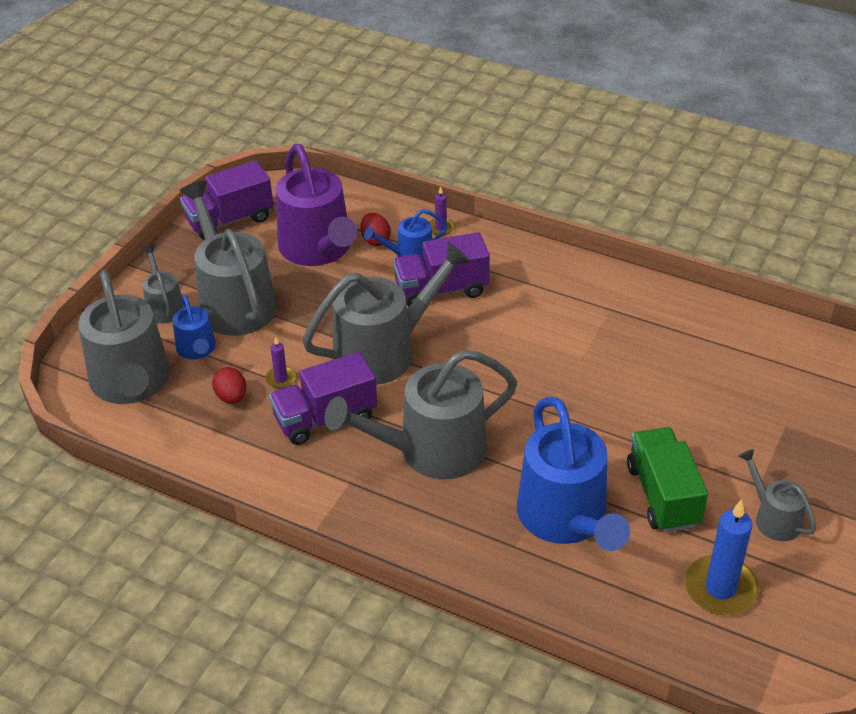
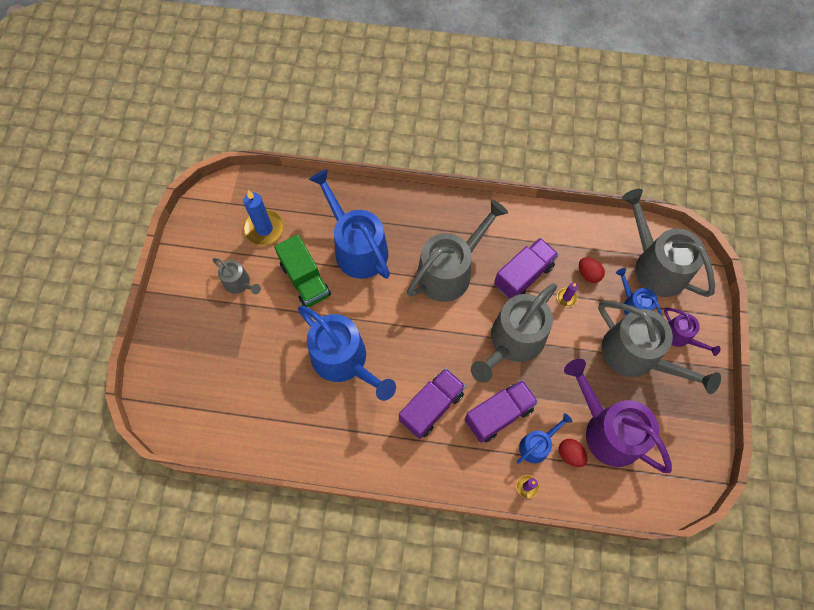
camera: 160 degrees right, 25 degrees up
(164, 306) = (680, 336): grey watering can -> purple watering can
(230, 220) = (692, 442): purple truck -> purple truck (431, 407)
(627, 386) = (344, 360): none -> blue watering can

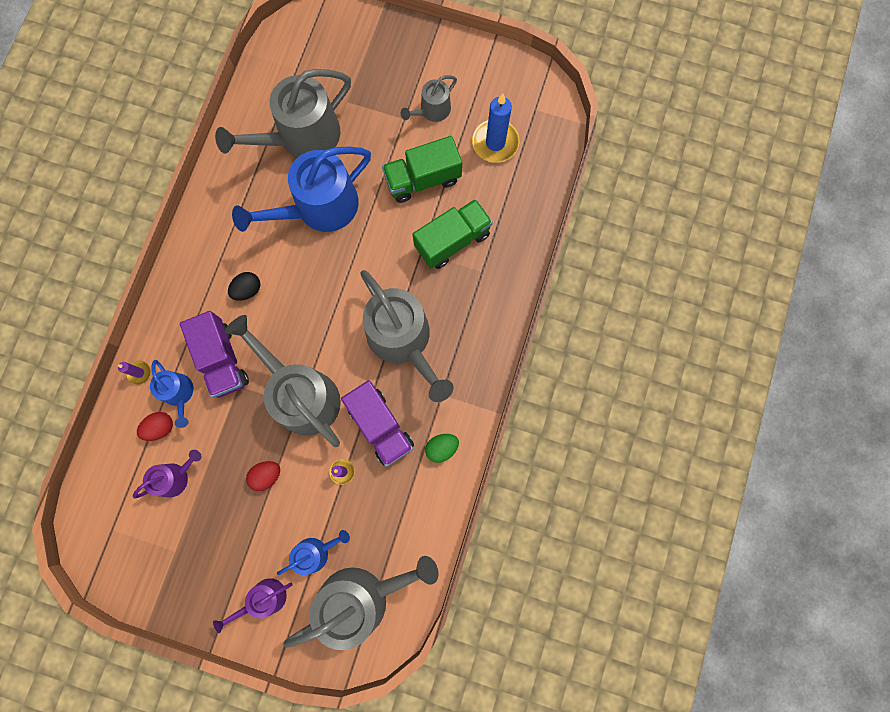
camera: 100 degrees right, 10 degrees up
(357, 248) = (452, 240): blue watering can -> green truck
(431, 407) = (247, 290): purple truck -> black egg
(529, 228) = (441, 448): none -> green egg
(588, 274) = (367, 507): red egg -> red egg (266, 475)
(608, 430) = (175, 477): purple watering can -> purple watering can, size x0.50
(636, 355) = (253, 536): grey watering can -> grey watering can (302, 137)

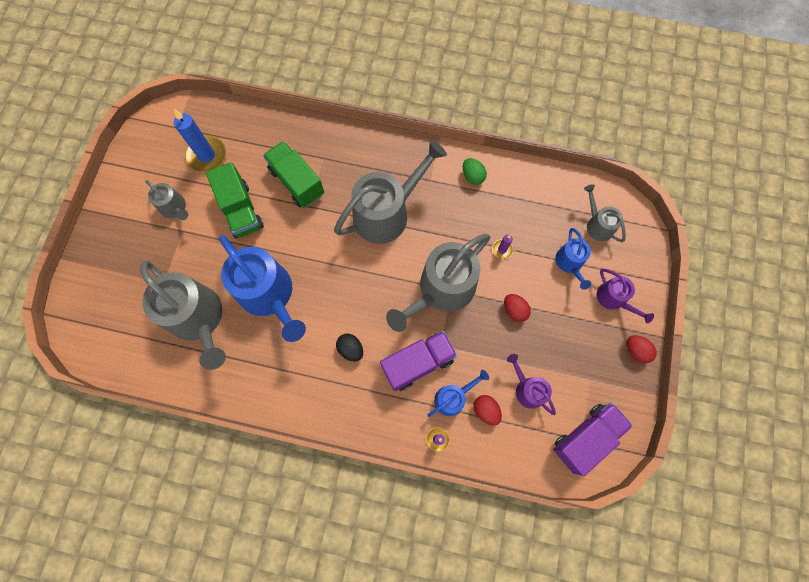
camera: 95 degrees left, 5 degrees down
(199, 613) = (636, 351): none -> red egg
(315, 552) = (570, 263): blue watering can -> blue watering can turned 150 degrees counterclockwise
(361, 597) = (597, 225): grey watering can -> grey watering can, size x0.50
(380, 426) = (461, 223): purple truck -> purple truck (585, 437)

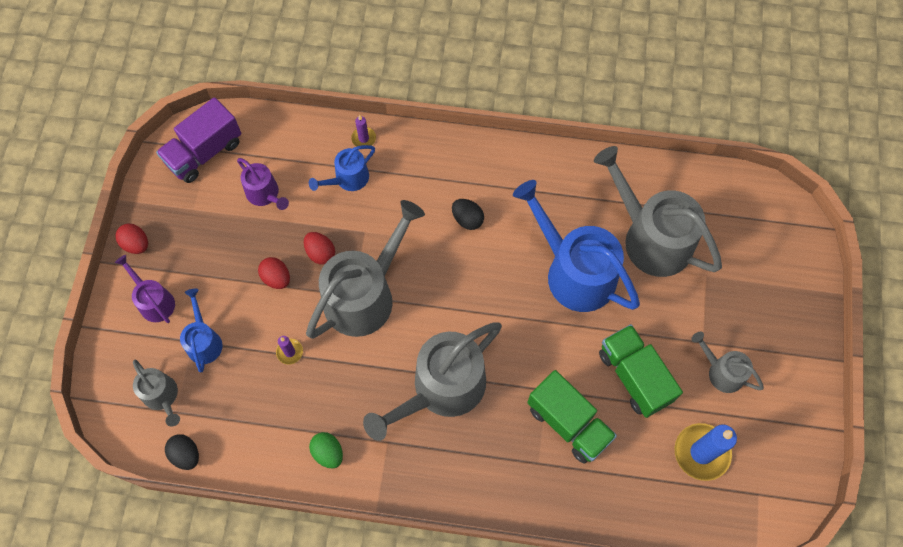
camera: 175 degrees right, 5 degrees down
(418, 363) = (389, 211): purple truck -> none
(485, 410) = (312, 169): red egg -> red egg (320, 253)
(575, 183) = (186, 454): none -> black egg

